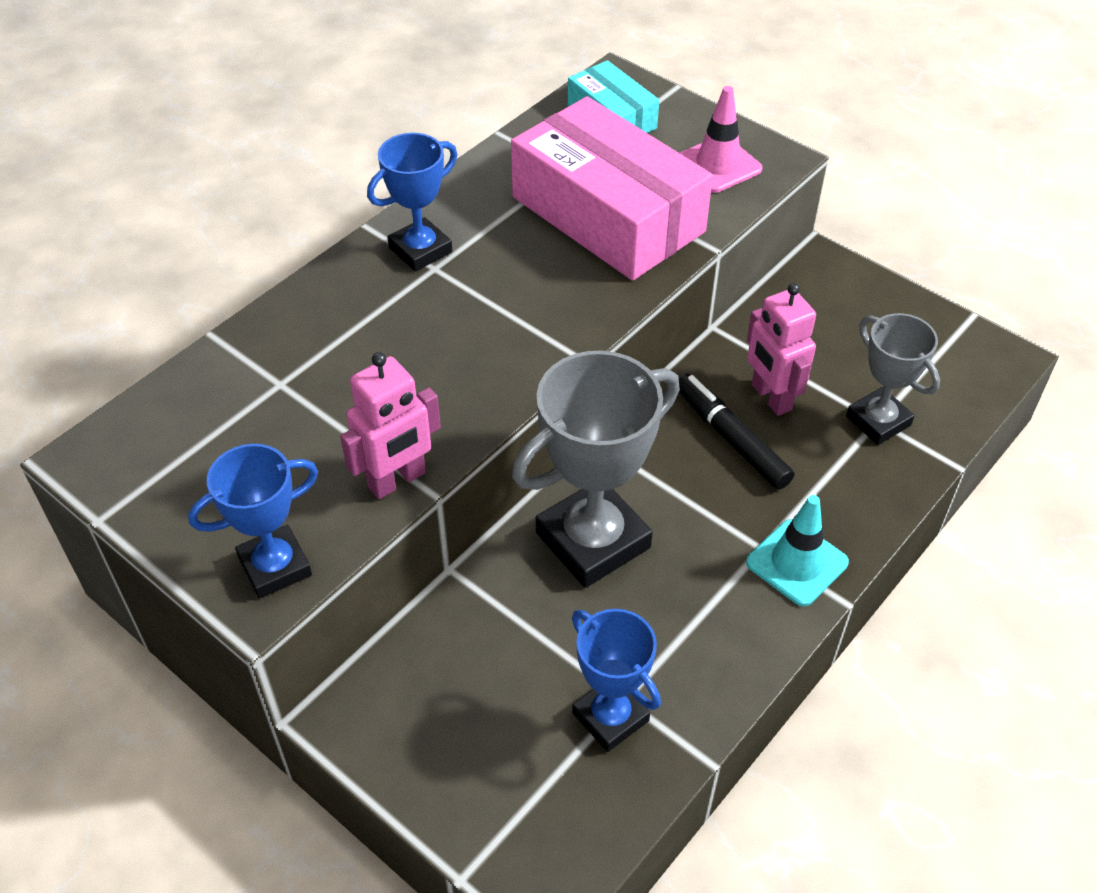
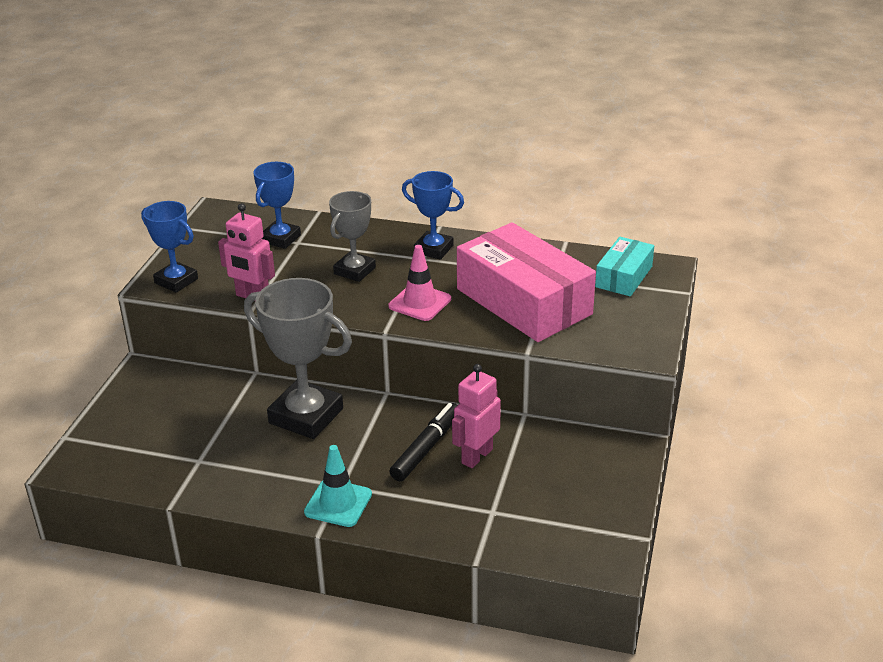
camera: 65 degrees right, 15 degrees down
(607, 214) = (523, 301): pink box -> pink box turned 60 degrees counterclockwise
(610, 717) = (184, 458): blue trophy -> blue trophy (281, 239)
(718, 165) = (616, 330): pink traffic cone -> pink traffic cone (420, 302)
(878, 421) = (491, 511): grey trophy -> grey trophy (354, 271)

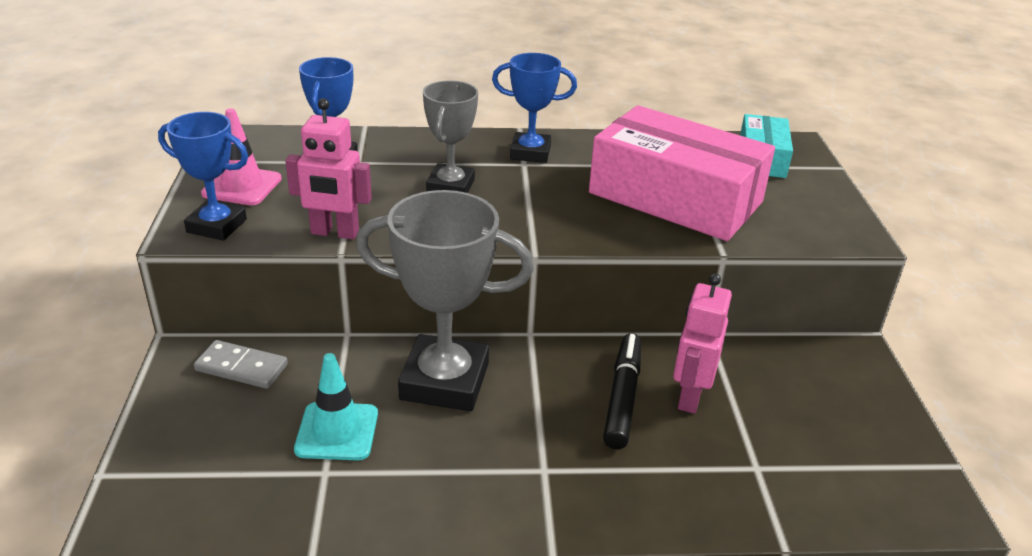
camera: 20 degrees left, 0 degrees up
(174, 384) = (241, 368): none -> grey domino
(338, 503) = (554, 497): turquoise traffic cone -> turquoise traffic cone (337, 431)
(420, 302) = (555, 213): pink traffic cone -> pink traffic cone (242, 186)

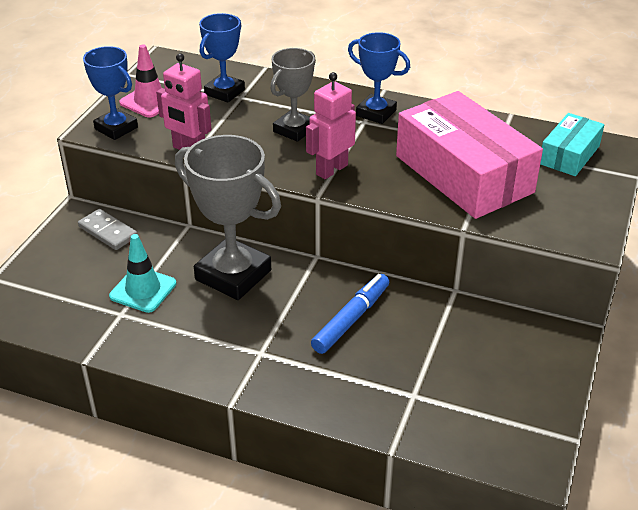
camera: 25 degrees right, 5 degrees up
(622, 397) = (351, 319): black marker -> blue marker
(689, 396) = (402, 332): pink robot -> pink robot (331, 169)

